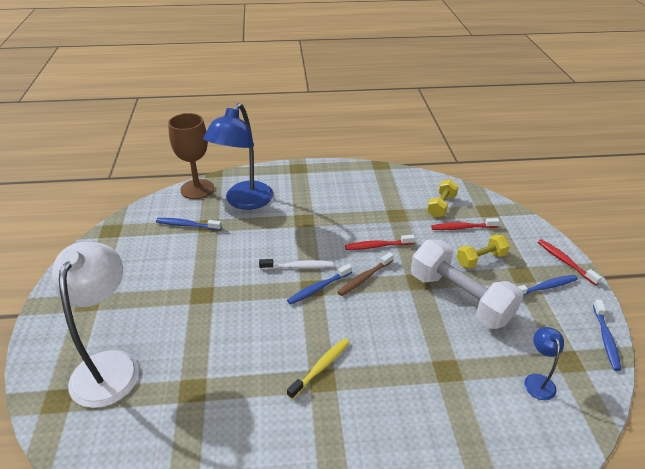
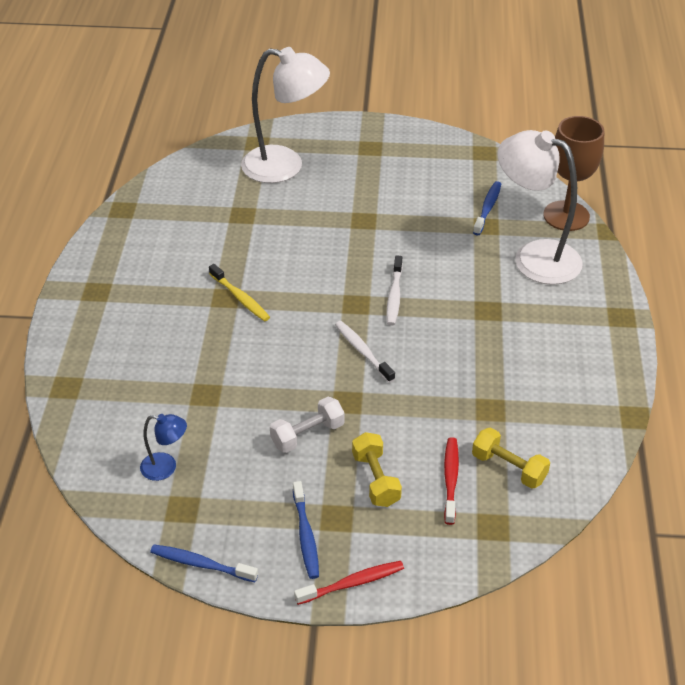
camera: 100 degrees right, 5 degrees up
(244, 202) = (534, 257): blue lamp -> white lamp
(318, 288) = (354, 309): blue toothbrush -> none
(364, 278) = (363, 351): brown toothbrush -> white toothbrush
(377, 246) = (422, 374): red toothbrush -> none
(460, 298) = (307, 435): white dumbbell -> white dumbbell, size x0.52

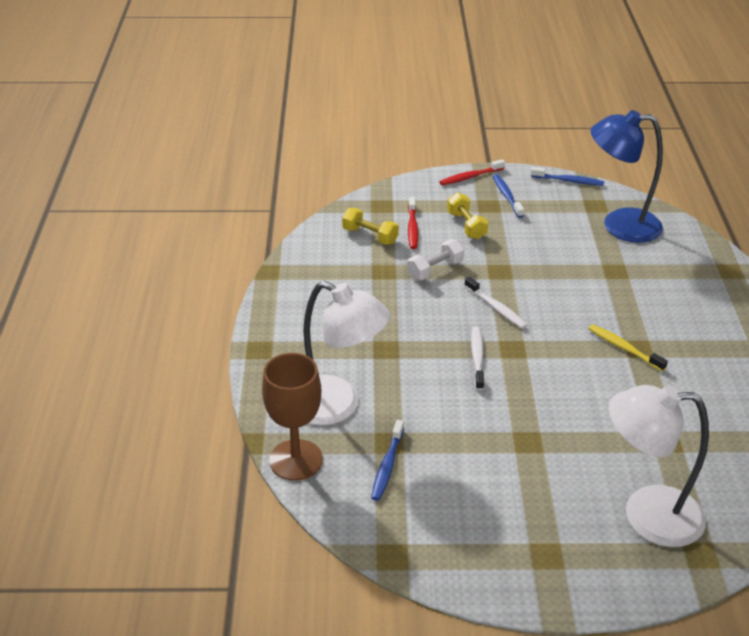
camera: 175 degrees right, 5 degrees down
(166, 468) = (619, 225): blue lamp -> blue lamp, size x2.20
(307, 435) = (524, 248): white dumbbell -> white dumbbell (435, 270)

